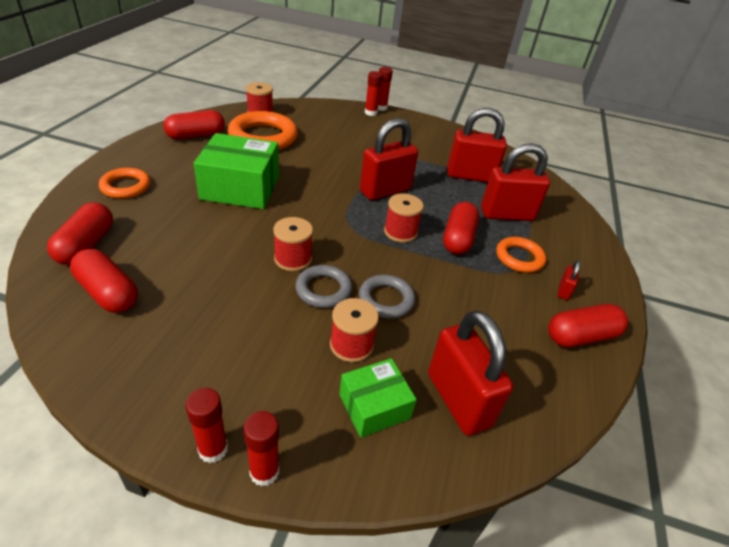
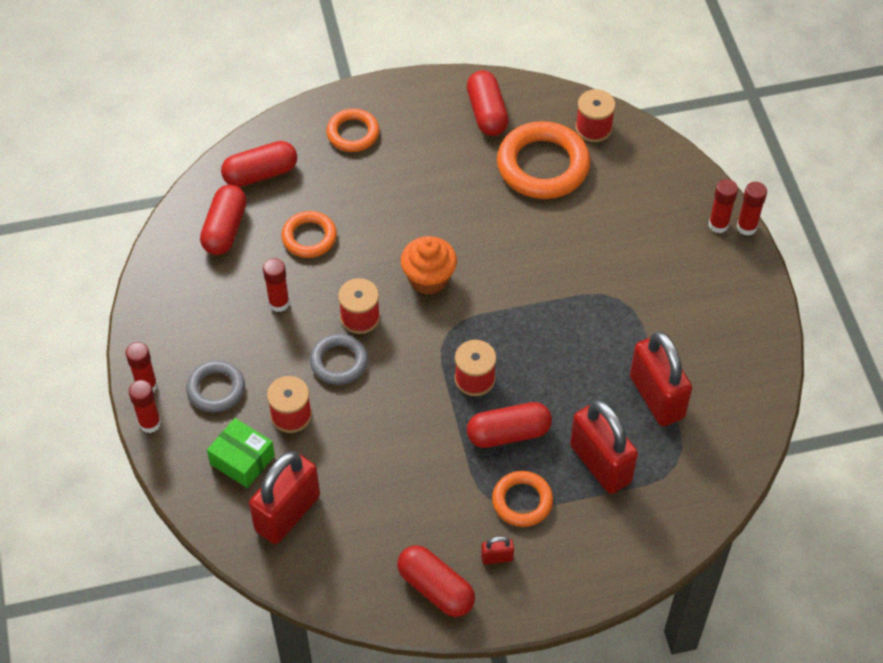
camera: 65 degrees right, 15 degrees up
(186, 249) = (309, 237): none -> orange ring
(196, 136) = (487, 113): red capsule -> red capsule turned 45 degrees clockwise
(227, 297) = (279, 303): none -> red glue stick
(240, 188) = (429, 212): green box -> none
(295, 213) = (428, 279): none -> orange cupcake
(385, 191) = (540, 330): red padlock -> none
(386, 300) = (363, 414): grey ring -> grey ring (216, 389)

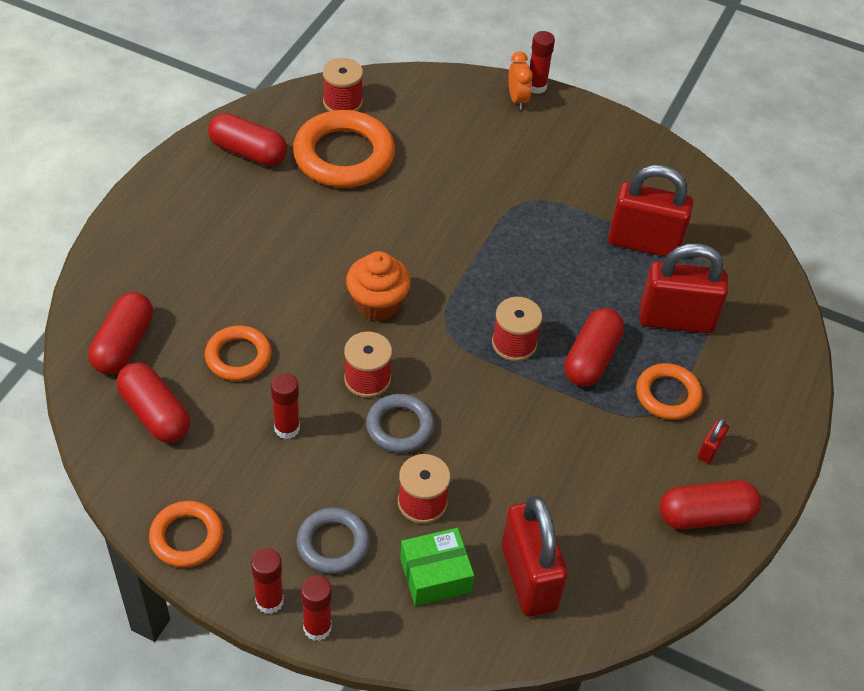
camera: 55 degrees left, 5 degrees down
(353, 133) = (160, 250): orange ring -> orange ring (186, 537)
(718, 225) = (517, 99): red glue stick -> orange clock

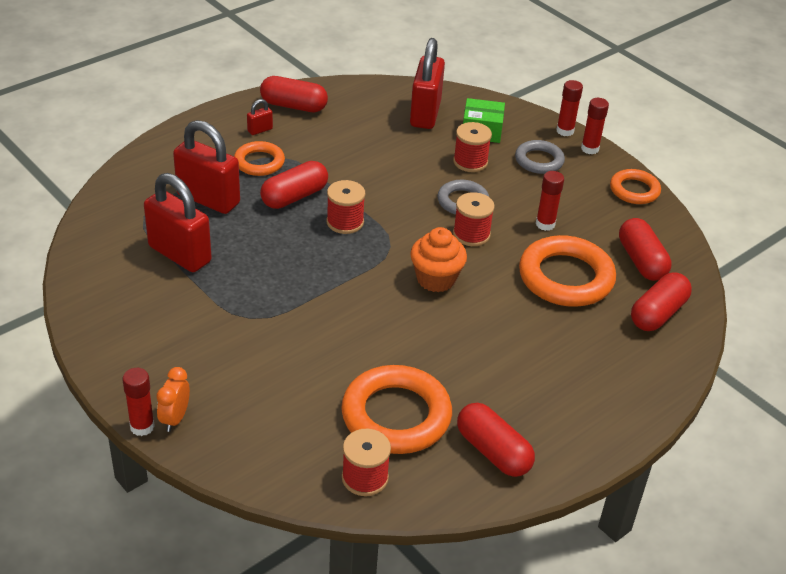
camera: 155 degrees left, 10 degrees down
(238, 357) = (566, 277): orange ring -> orange ring, size x1.74

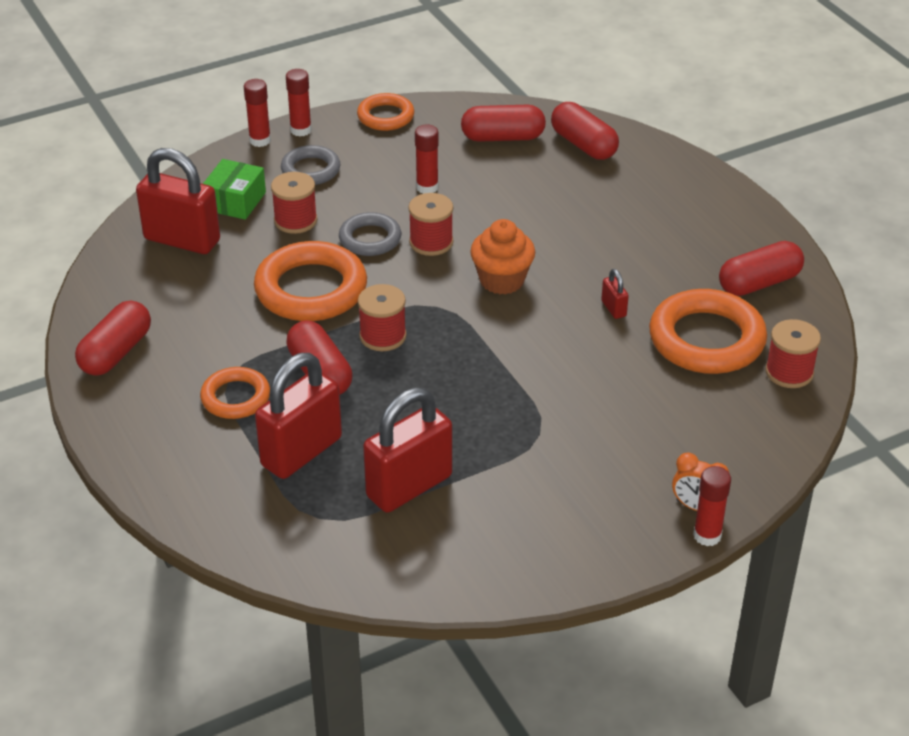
camera: 75 degrees left, 0 degrees up
(260, 130) = (161, 390): red padlock -> red padlock (613, 309)
(566, 277) = (518, 190): orange ring -> orange ring (311, 289)

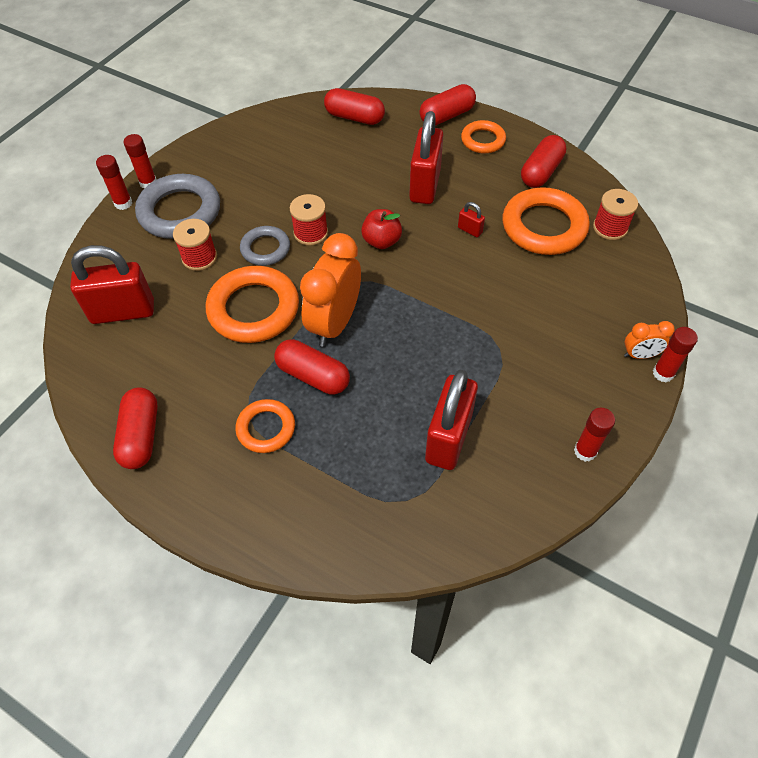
camera: 30 degrees left, 15 degrees up
(235, 201) = (141, 261): green box -> none
(301, 452) = (350, 450): red padlock -> red padlock (425, 186)
(310, 170) = (180, 212): grey ring -> grey ring, size x1.74
(383, 336) = (334, 323): red spool -> orange clock
(385, 116) = (203, 148): orange ring -> orange ring (483, 140)
(427, 187) = (275, 191): red glue stick -> red glue stick (585, 451)
(502, 280) = (381, 241): orange cupcake -> red apple
(503, 137) = (297, 133): red capsule -> red capsule (447, 116)

